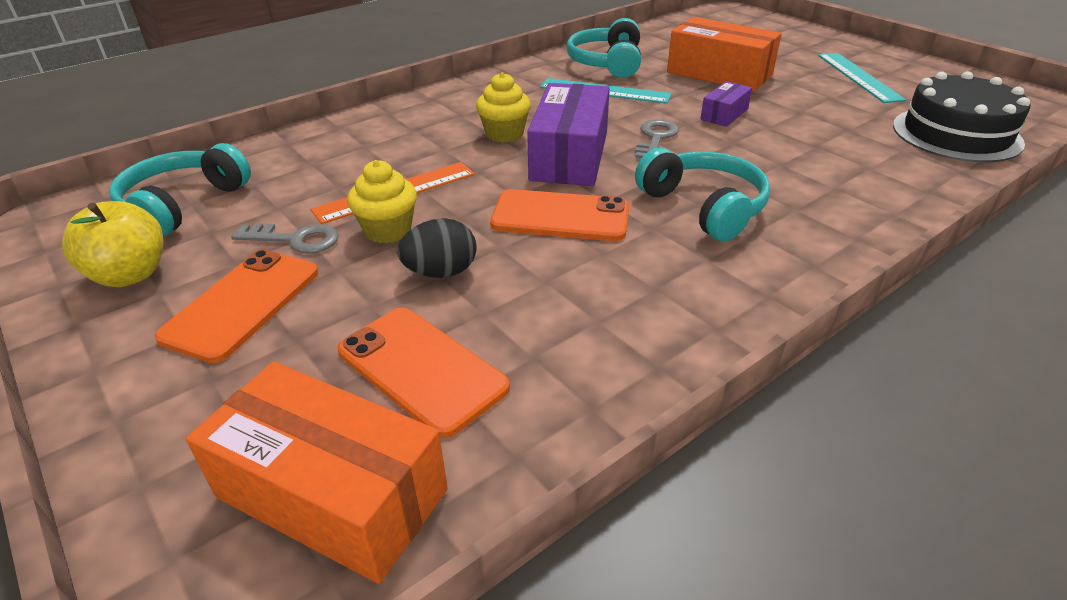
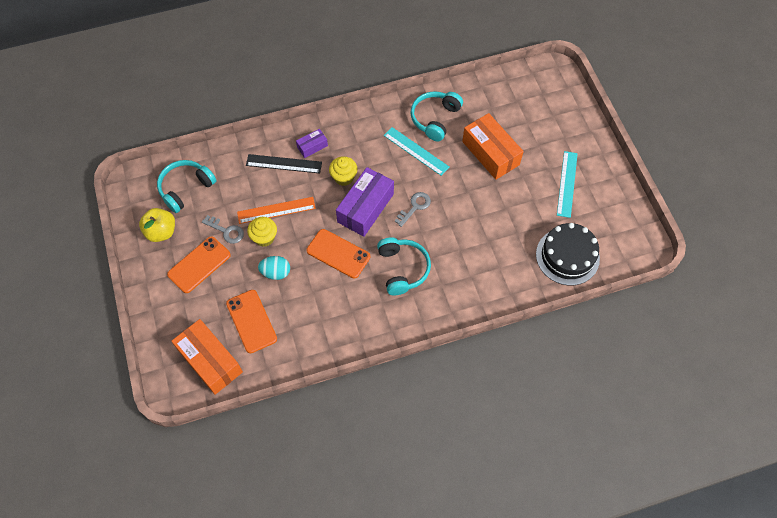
camera: 20 degrees right, 25 degrees up
(382, 141) = (284, 163): none -> black ruler
(441, 272) = (276, 272): black egg -> turquoise egg
(724, 114) = (463, 197): purple box -> purple box (312, 146)

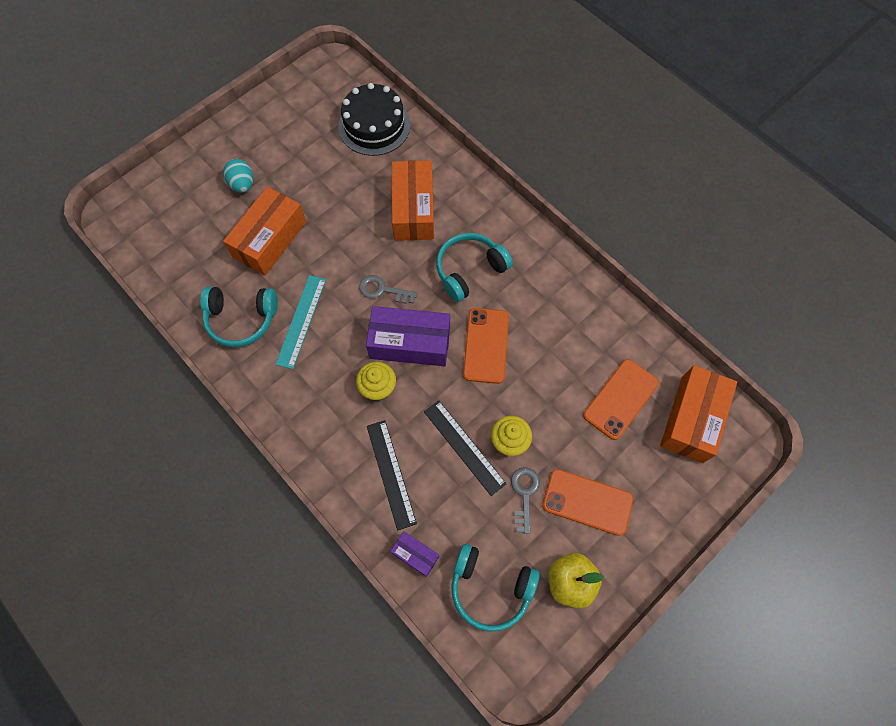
camera: 115 degrees left, 5 degrees up
(276, 210) = (464, 447): orange ruler -> black ruler
(276, 272) = (547, 403): turquoise egg -> turquoise egg (242, 184)
(312, 146) = (347, 450): purple box -> purple box (415, 554)
(473, 253) = (413, 209): none -> orange box
(567, 184) = (281, 152): turquoise ruler -> none

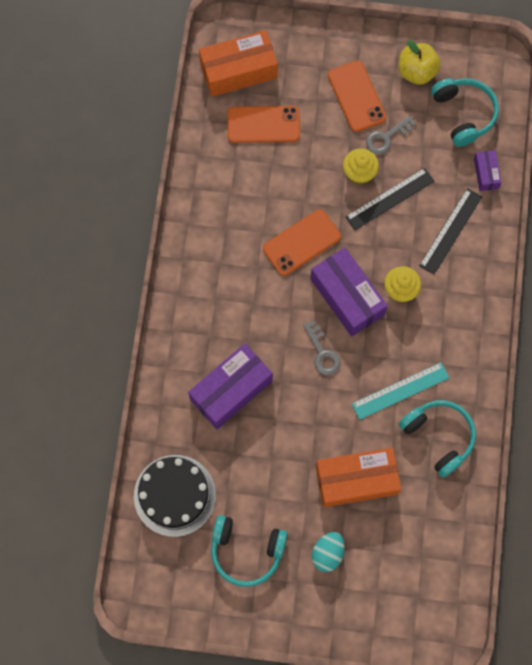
camera: 130 degrees left, 5 degrees up
(413, 209) = (231, 390): orange box -> purple box
(464, 447) = (390, 199): black ruler -> black ruler turned 45 degrees clockwise
(469, 270) = (249, 302): turquoise headphones -> turquoise headphones (246, 551)

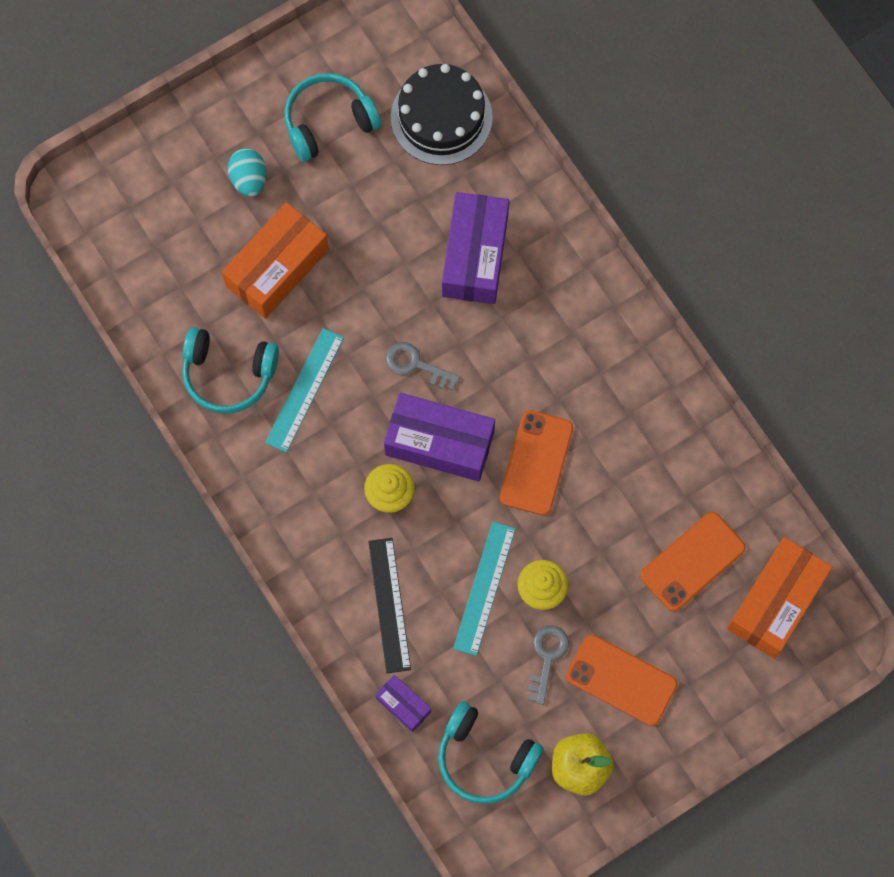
camera: 140 degrees right, 0 degrees up
(390, 199) = (484, 588): black ruler -> turquoise ruler

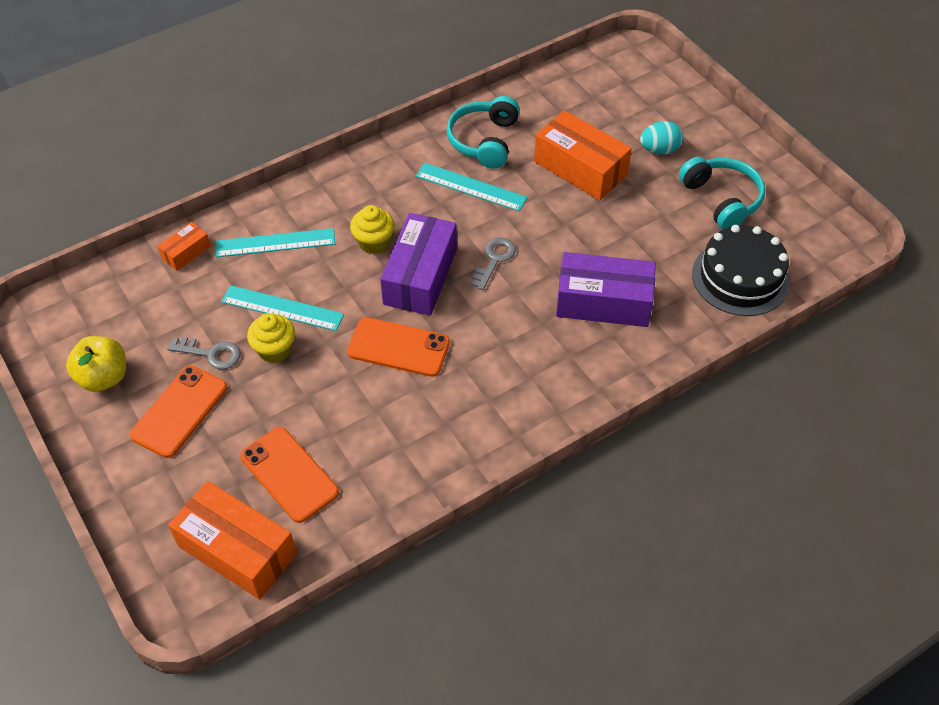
camera: 90 degrees right, 20 degrees down
(389, 605) = (275, 243): black ruler -> turquoise ruler
(403, 705) = (186, 252): purple box -> orange box
(485, 758) = (128, 308): turquoise headphones -> none

